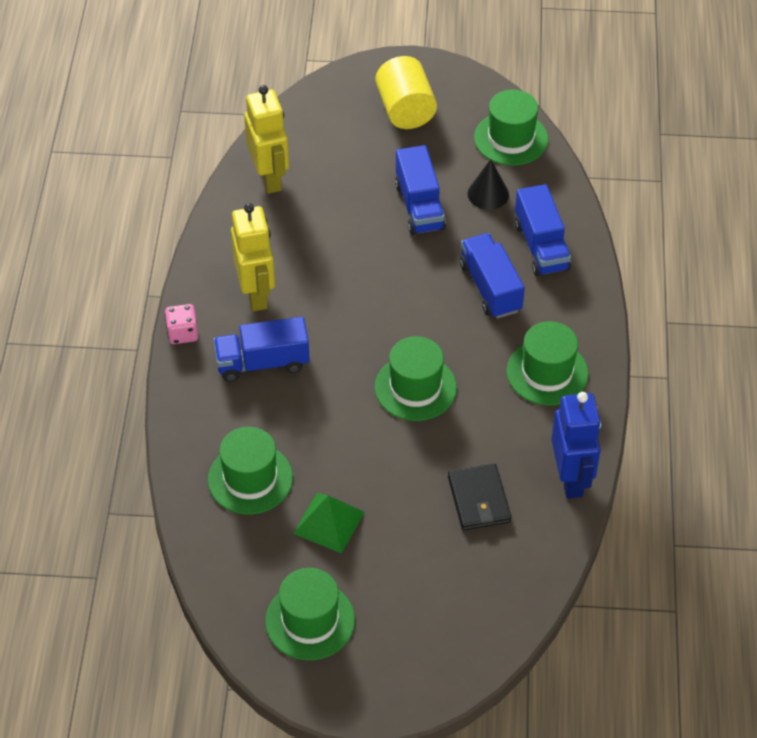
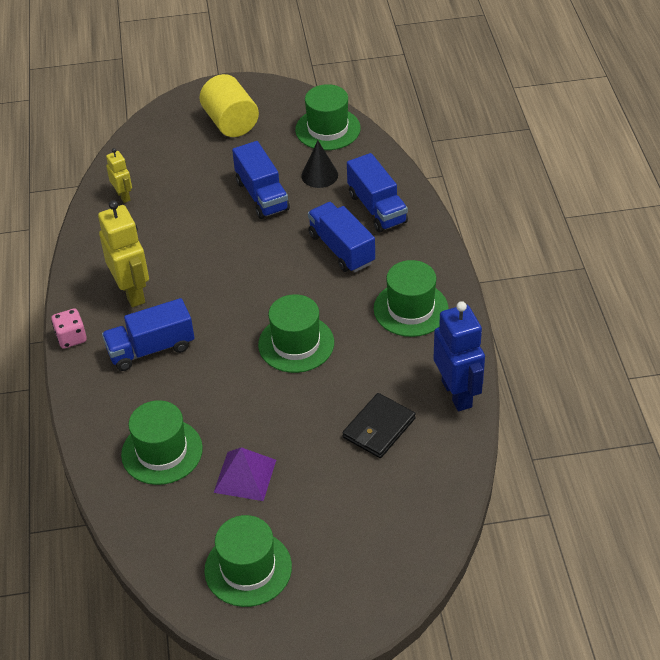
camera: 10 degrees left, 5 degrees down
(269, 178) = (123, 196): yellow robot -> yellow robot, size x0.54
(328, 522) = (245, 476): green pyramid -> purple pyramid
(479, 500) = (379, 428): black wallet -> black wallet turned 60 degrees clockwise

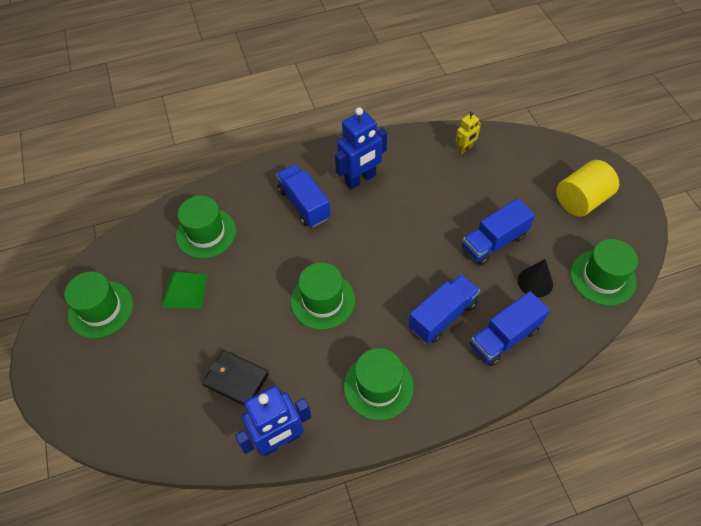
camera: 80 degrees right, 10 degrees up
(71, 338) = (308, 155): pink dice -> none
(132, 292) = (360, 179): yellow robot -> blue robot
(245, 476) = (184, 290): purple pyramid -> green pyramid

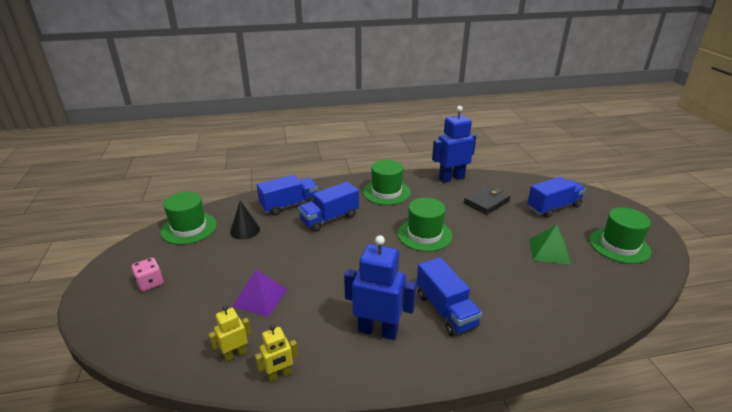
camera: 175 degrees left, 25 degrees down
(206, 233) = (549, 293): green hat -> none
(236, 379) = (486, 202): black wallet -> black wallet turned 75 degrees counterclockwise
(360, 179) = (378, 330): blue robot -> blue robot turned 45 degrees clockwise
(425, 139) = (279, 375): none -> yellow robot
(471, 197) = (260, 297): none -> purple pyramid
(494, 242) = (261, 258): blue truck -> blue truck (553, 207)
(581, 200) = (150, 283): yellow cylinder -> pink dice

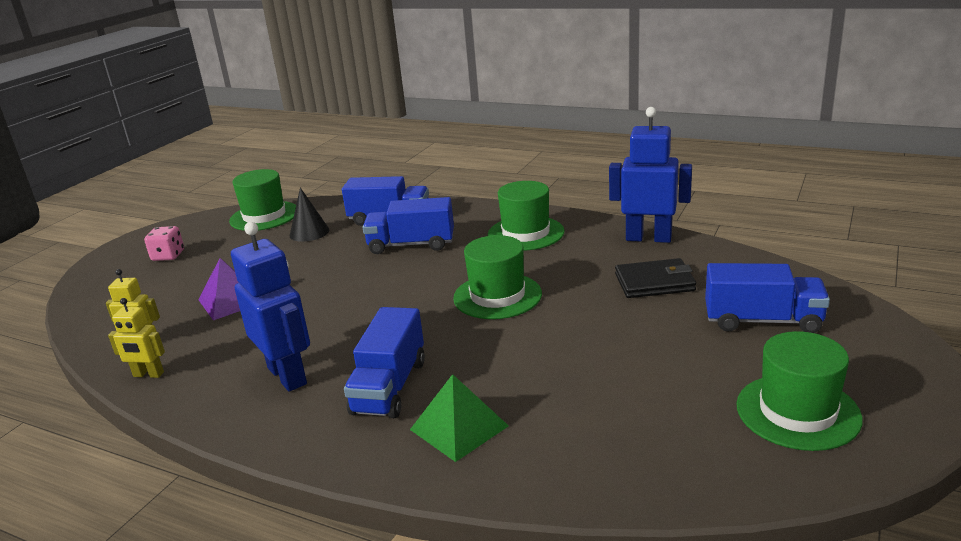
camera: 40 degrees right, 5 degrees down
(549, 251) = (651, 375): green pyramid -> green pyramid (459, 428)

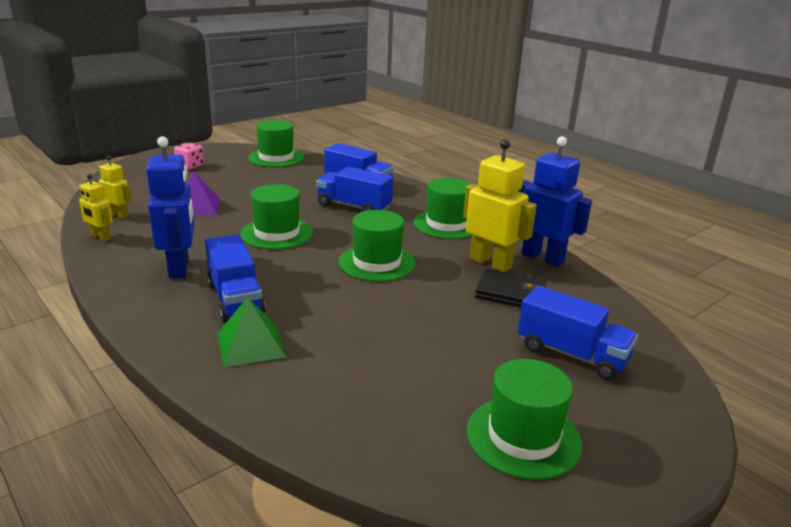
camera: 20 degrees right, 0 degrees up
(309, 232) = (293, 177): black cone -> none
(358, 300) = (277, 233): none -> green hat
(389, 387) = (235, 299): blue truck -> blue truck turned 60 degrees counterclockwise
(607, 259) = (490, 263): none -> yellow robot

